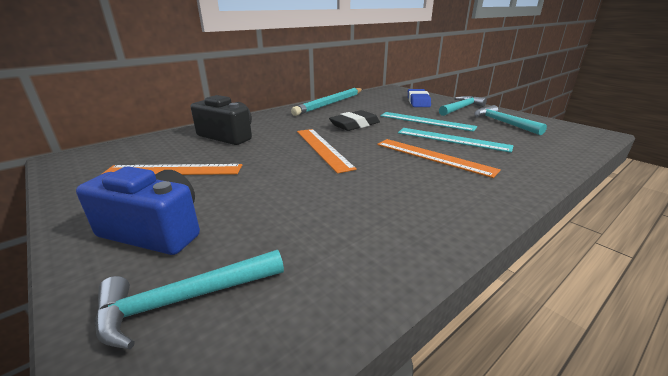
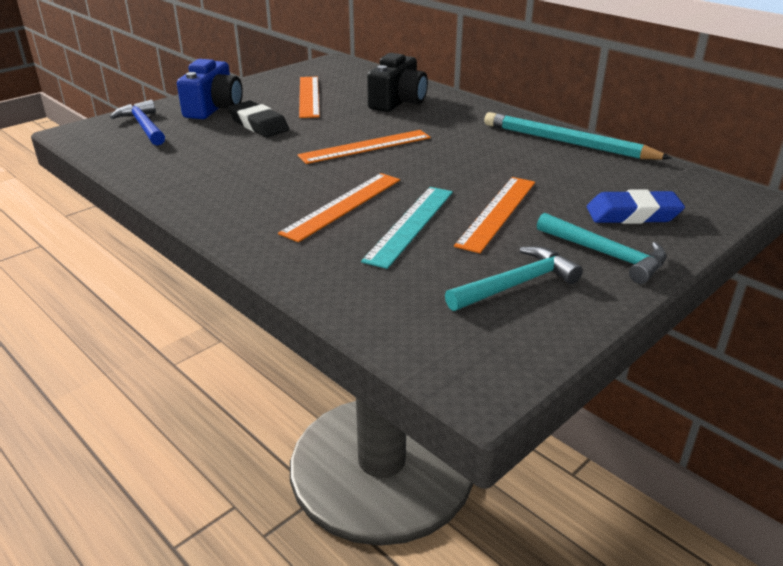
camera: 85 degrees right, 5 degrees up
(185, 300) = (144, 126): turquoise hammer -> blue hammer
(354, 125) = (459, 161): black eraser -> black eraser (259, 125)
(426, 121) = (497, 212): turquoise ruler -> orange ruler

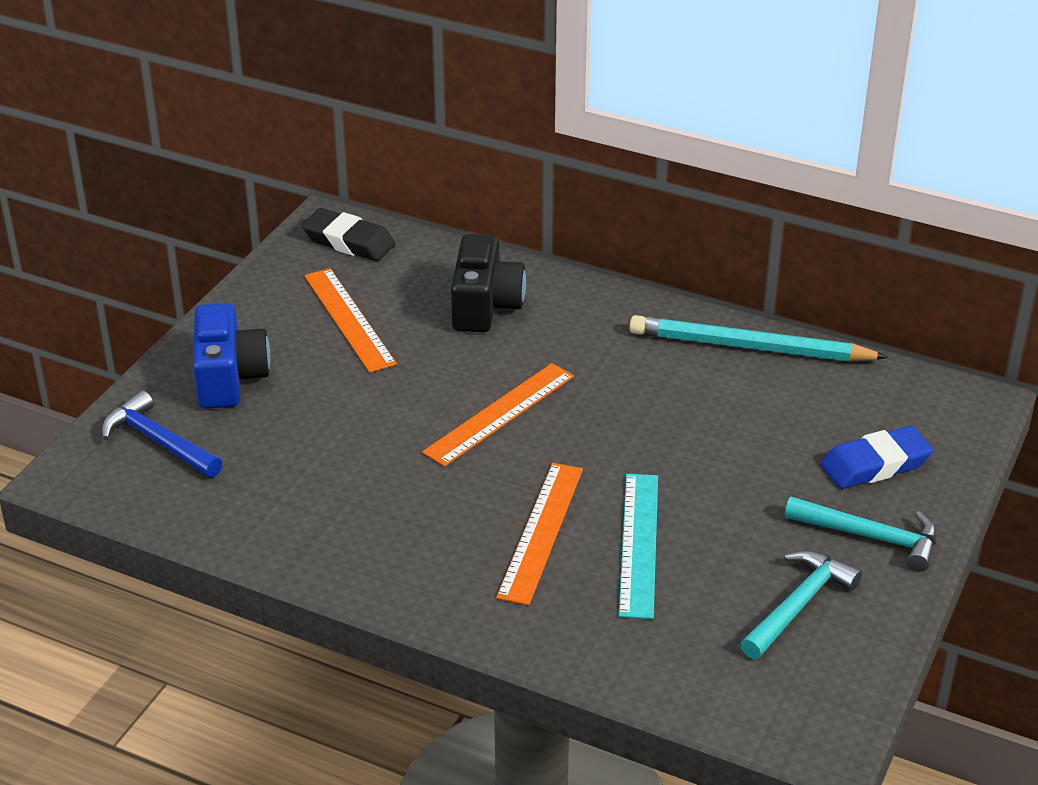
camera: 20 degrees left, 5 degrees up
(259, 125) = (322, 400): black eraser -> black eraser (349, 241)
(497, 212) = (726, 498): orange ruler -> none

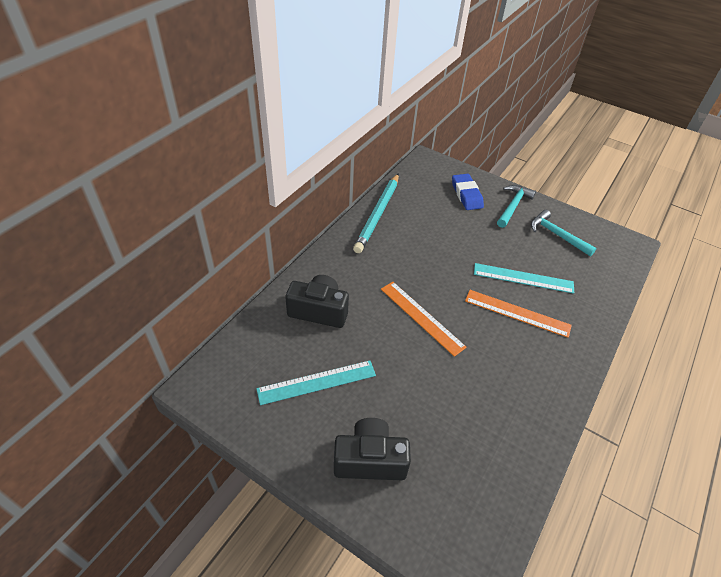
camera: 85 degrees left, 10 degrees up
(159, 442) = (438, 510): blue hammer -> none
(229, 378) = (370, 460): blue camera -> black camera
(348, 319) = (317, 382): orange ruler -> turquoise ruler
(349, 241) = (226, 375): black eraser -> none

